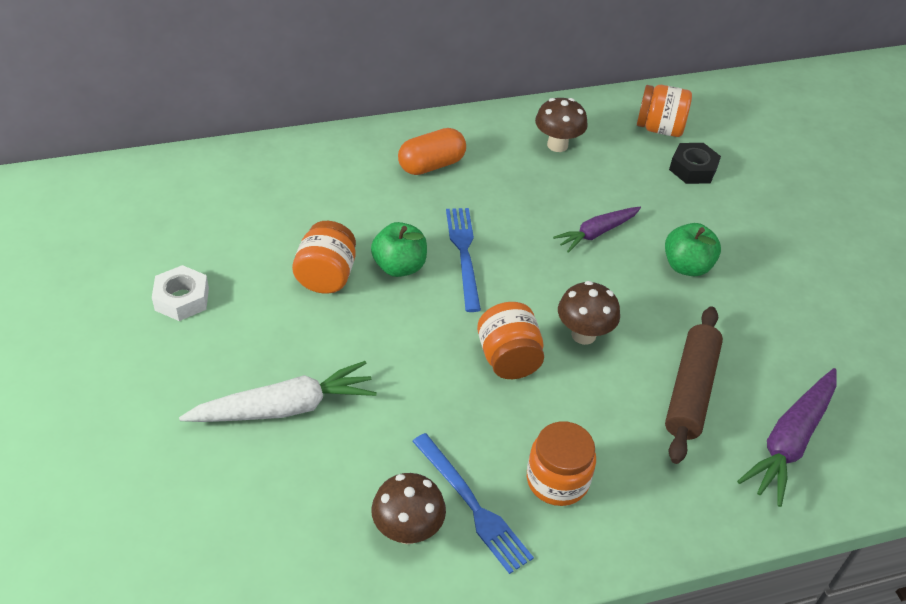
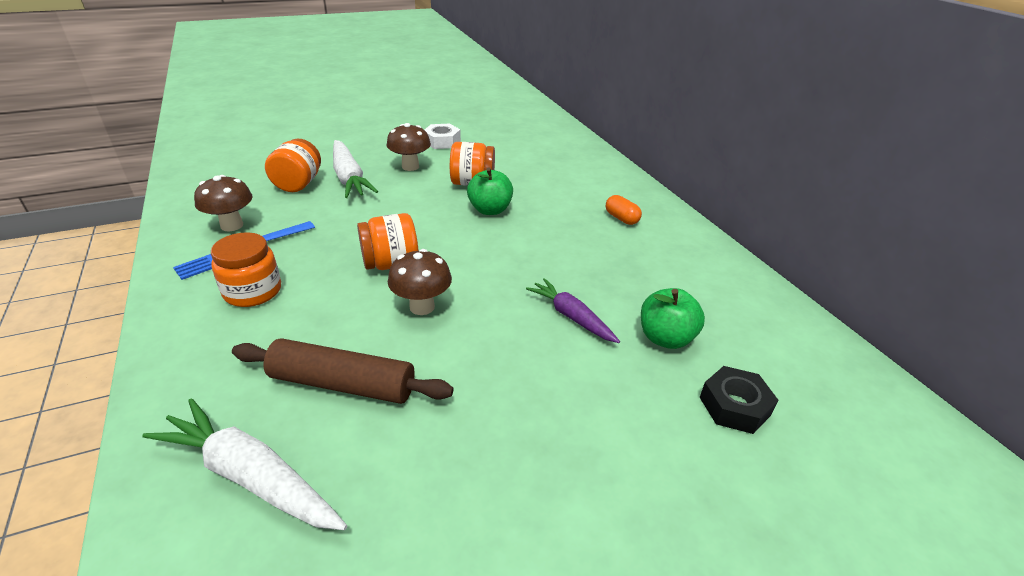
camera: 85 degrees right, 10 degrees down
(431, 165) = (621, 218): orange capsule -> orange capsule, size x0.63
(464, 254) = (513, 238): blue fork -> none
(557, 145) = (701, 289): brown mushroom -> brown mushroom (410, 167)
(659, 128) = (798, 375): orange jar -> orange jar (298, 184)
(687, 266) = (541, 390): green apple -> green apple (665, 338)
(790, 441) = (251, 476): purple carrot -> white carrot

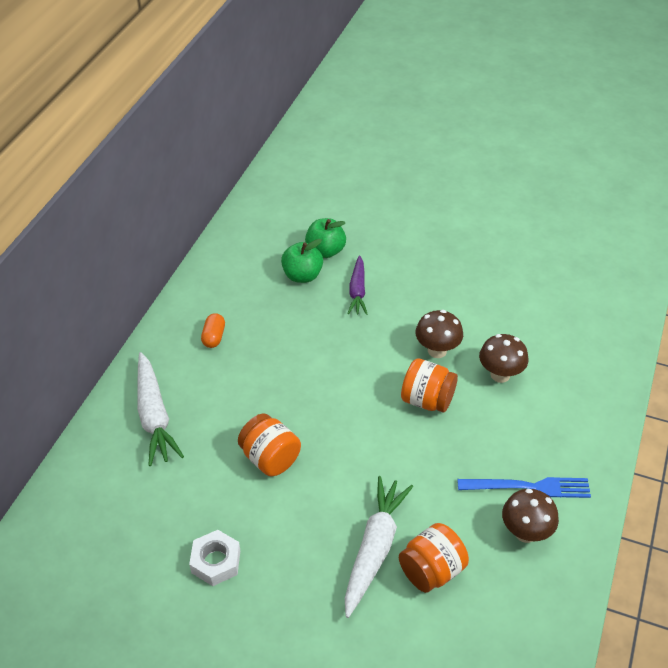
camera: 135 degrees left, 10 degrees up
(251, 476) = (585, 310): white carrot -> white carrot (154, 416)
(253, 291) = (539, 433): orange jar -> none
(343, 384) = (518, 329): brown rolling pin -> none
(410, 167) = (298, 529): brown mushroom -> brown mushroom (500, 375)
(490, 210) = (297, 411): green apple -> green apple (302, 275)
(734, 406) = (344, 211): black nut -> none

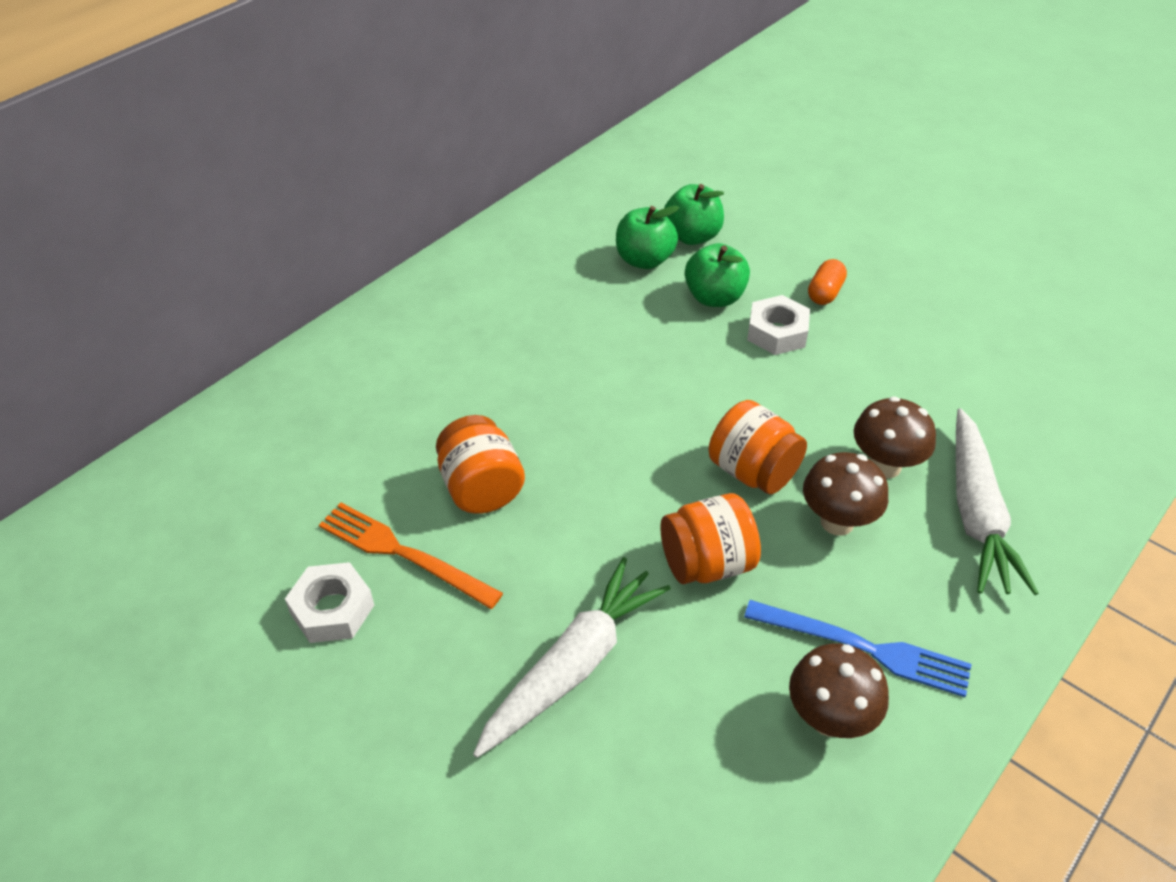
camera: 20 degrees right, 0 degrees up
(154, 416) = (353, 387): white carrot -> white carrot (976, 513)
(214, 337) = (484, 308): orange capsule -> orange capsule (825, 293)
(242, 514) = (403, 554): none -> orange fork
(357, 291) = (714, 297): purple carrot -> green apple
(405, 305) = (777, 332): none -> white nut
(431, 570) = (647, 729): orange jar -> orange jar (707, 563)
(437, 351) = (798, 406): brown mushroom -> brown mushroom (837, 522)

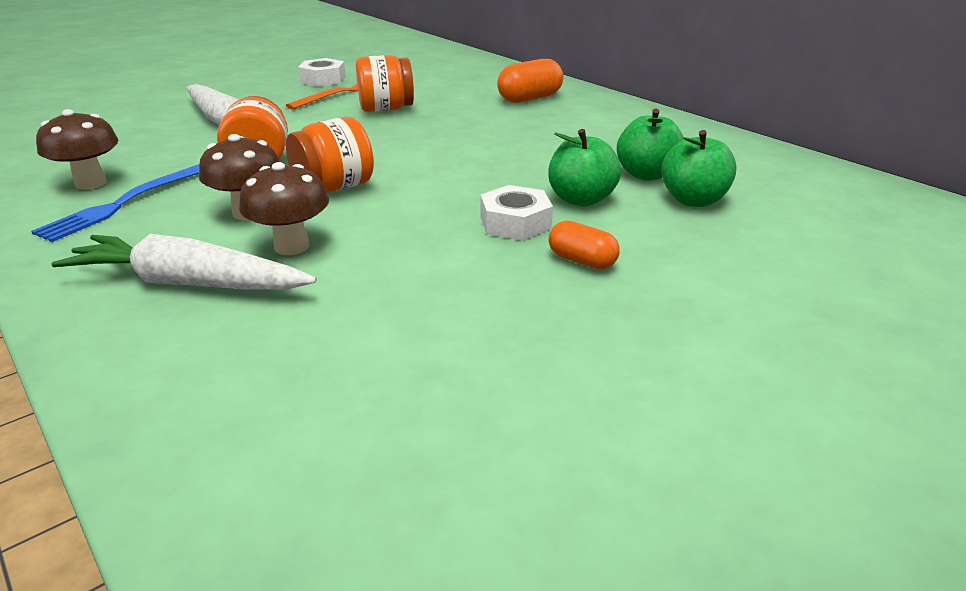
camera: 100 degrees right, 15 degrees down
(418, 353) = (530, 98): none -> orange capsule

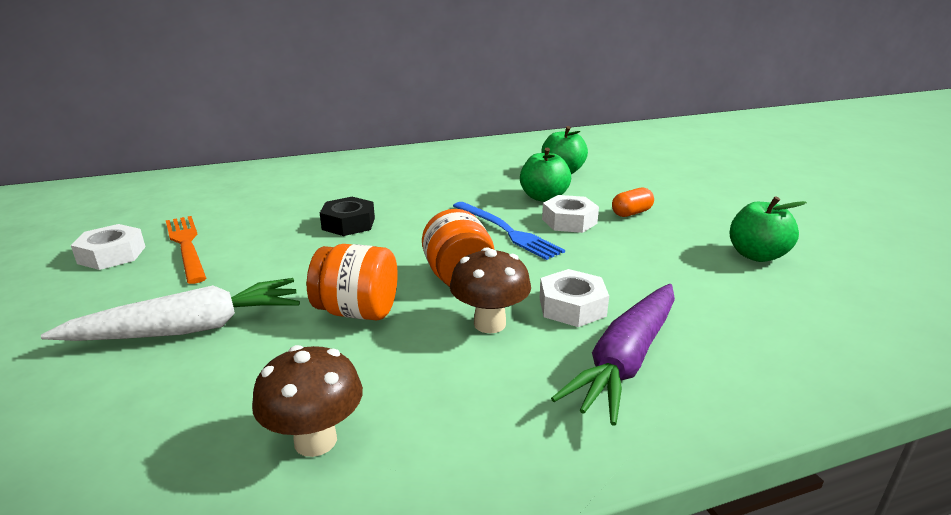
camera: 70 degrees left, 5 degrees down
(124, 203) = (410, 407): blue fork -> blue fork (507, 231)
(189, 283) = (626, 360): white carrot -> purple carrot
(291, 246) = (572, 306): brown mushroom -> white nut
(386, 109) = (273, 233): orange jar -> none
(424, 127) = (348, 224): none -> black nut
(530, 98) = (327, 177): orange capsule -> none
(647, 174) = (516, 174): green apple -> green apple (756, 255)

